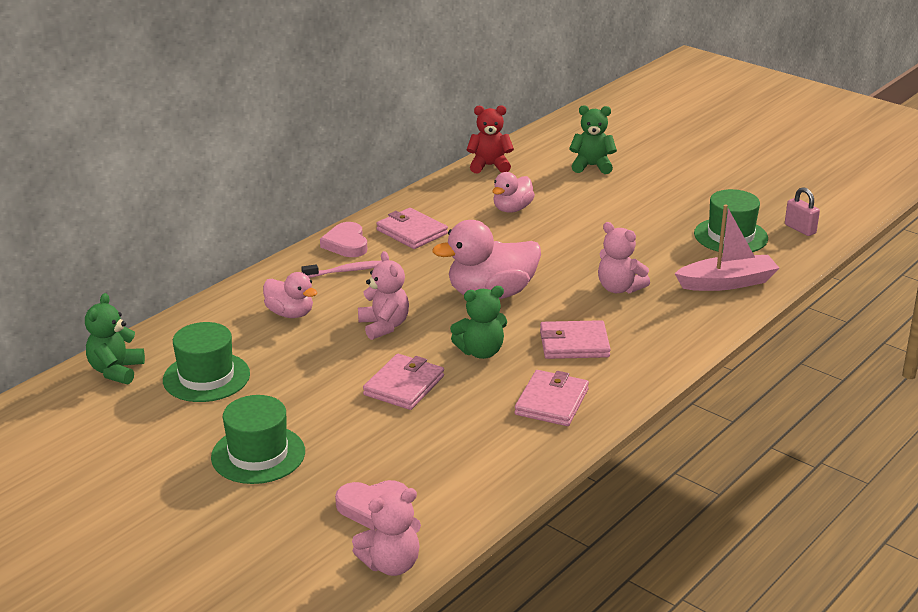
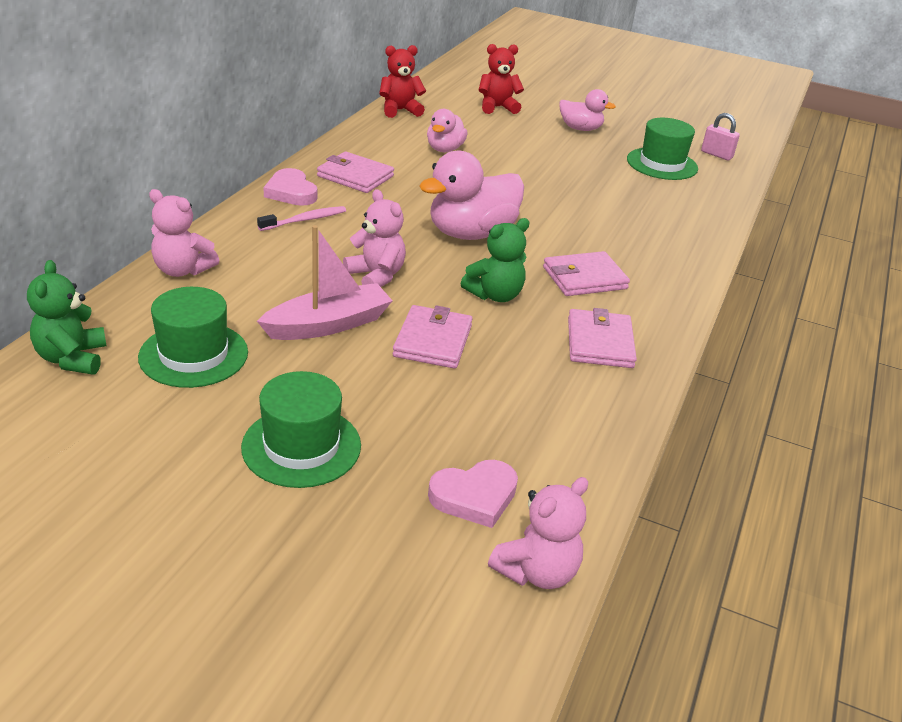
camera: 20 degrees left, 5 degrees up
(290, 313) = (263, 271): pink duck -> pink duck (580, 129)
(591, 166) = (497, 107): green teddy bear -> red teddy bear
(619, 288) = (593, 219): pink teddy bear -> pink teddy bear (182, 270)
(727, 283) = (687, 207): pink boat -> pink boat (328, 324)

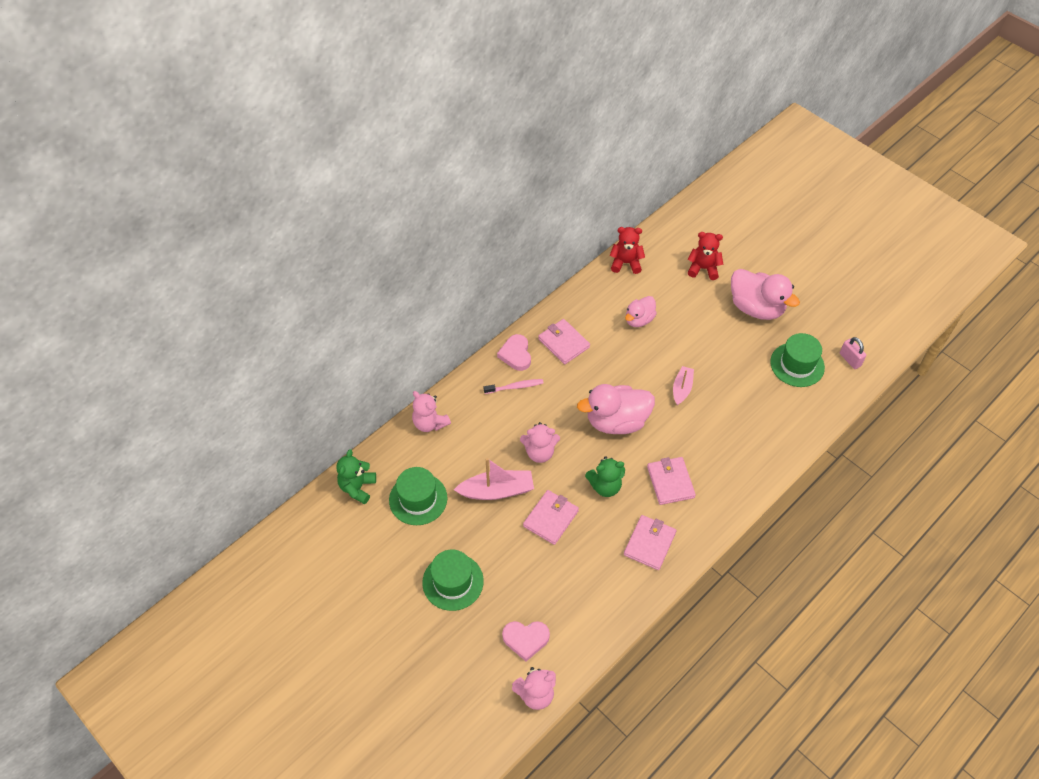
camera: 25 degrees right, 20 degrees up
(376, 276) = (539, 452): pink teddy bear -> pink teddy bear turned 105 degrees clockwise
(538, 196) = (682, 388): none -> pink boat
(580, 129) = (756, 308): pink duck -> pink duck, size x1.71
(584, 278) = (670, 482): pink wallet -> pink wallet turned 75 degrees clockwise

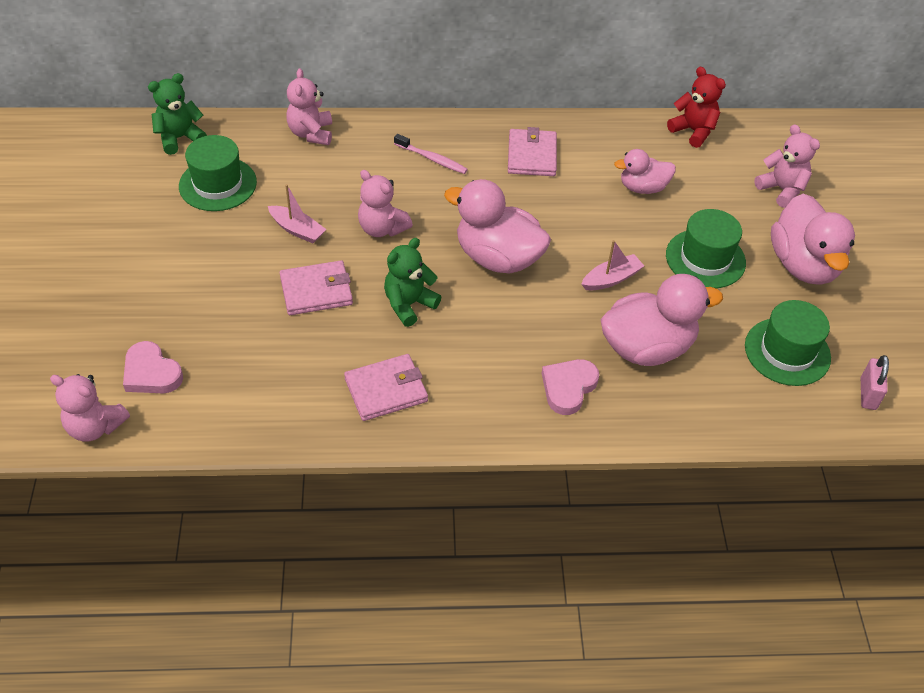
camera: 40 degrees right, 5 degrees down
(453, 582) = (155, 272): green hat -> green hat (705, 259)
(497, 490) = (297, 230): pink boat -> pink boat, size x0.63
(516, 354) = (469, 134): pink heart -> pink heart (568, 387)
(605, 486) = (409, 304): green teddy bear -> green teddy bear turned 105 degrees clockwise
(670, 482) = (484, 352): pink wallet -> none
(703, 268) = (782, 190): red teddy bear -> pink teddy bear
(738, 415) = (647, 347): none -> pink duck

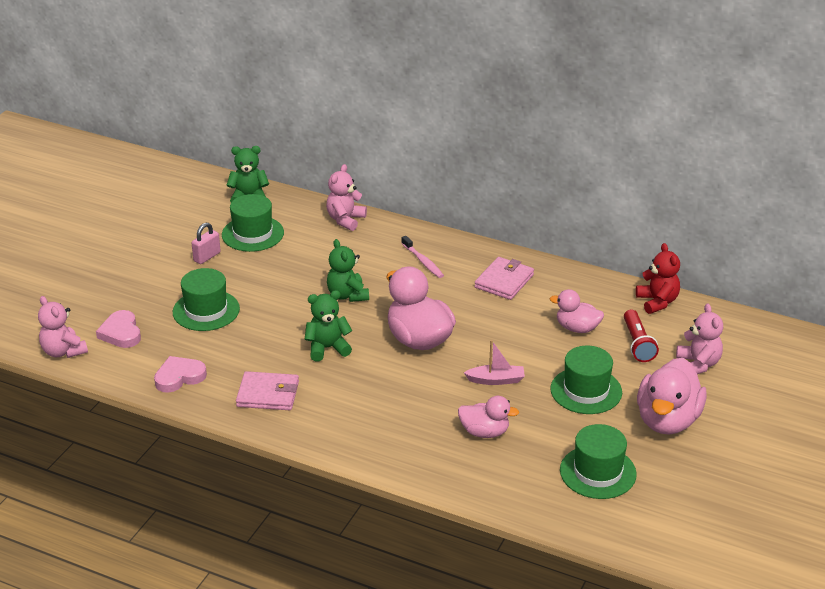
camera: 30 degrees right, 15 degrees down
(234, 305) = (206, 310): none -> green hat
(297, 230) = (285, 278): pink boat -> none
(316, 291) = (268, 319): pink wallet -> none
(382, 228) = (347, 295): pink teddy bear -> green teddy bear
(568, 387) = (401, 436): pink heart -> pink heart (179, 377)
(647, 347) = (484, 432): pink duck -> pink duck, size x0.58
(711, 185) = (637, 344): none -> red flashlight
(868, 394) = (640, 522): pink padlock -> pink padlock (207, 257)

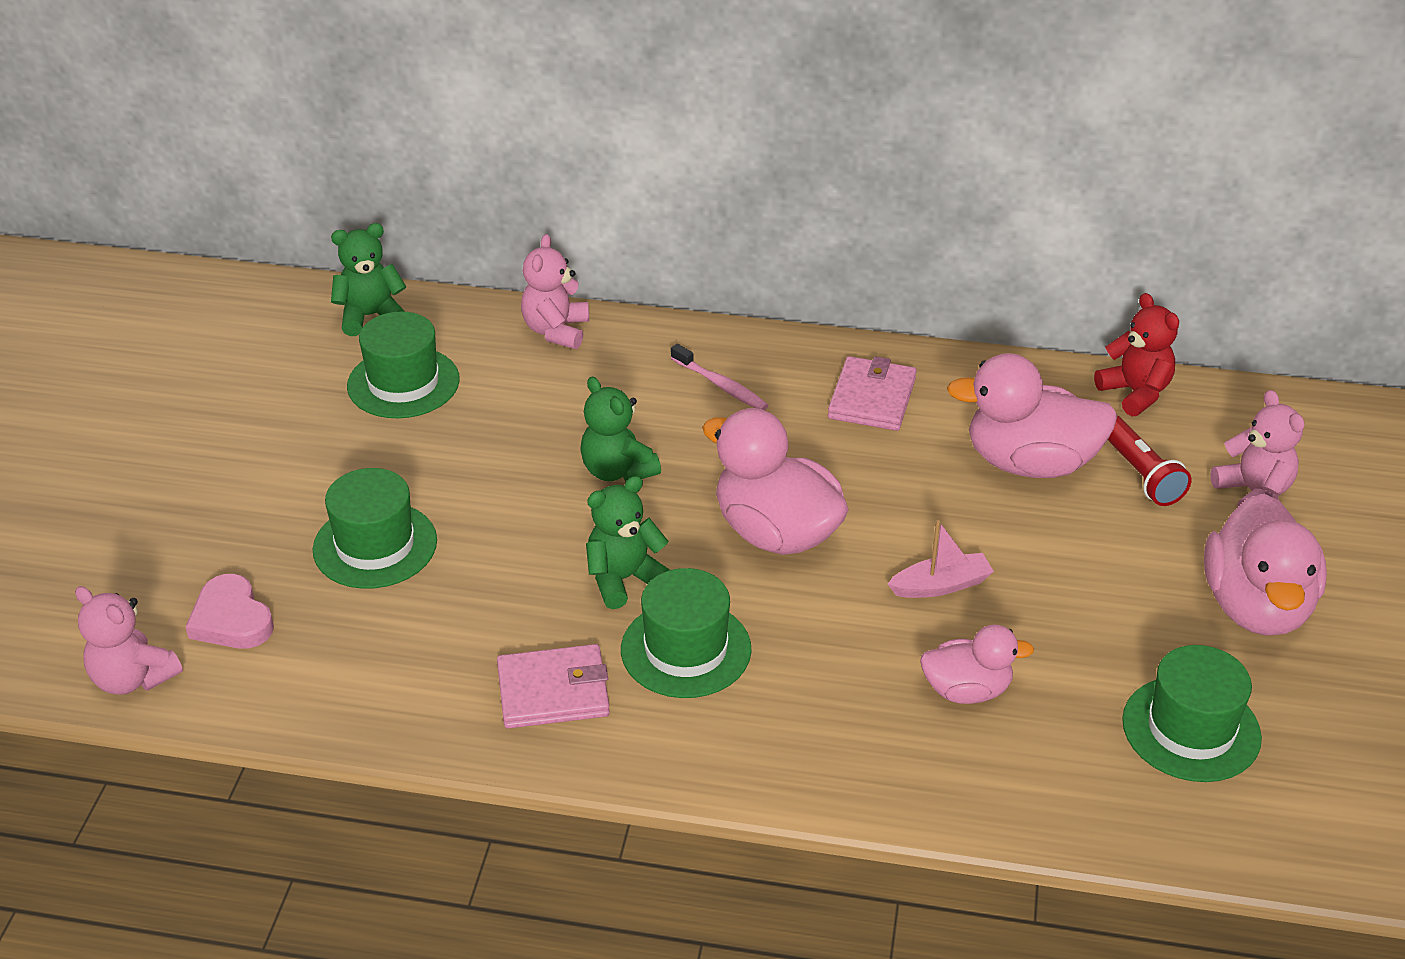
camera: 15 degrees left, 5 degrees up
(179, 377) = (375, 689): pink heart -> none
(207, 257) = (337, 440): pink padlock -> none
(577, 328) = (1030, 463): pink duck -> pink duck, size x1.71
(586, 391) = (1098, 576): green hat -> green hat (686, 649)

